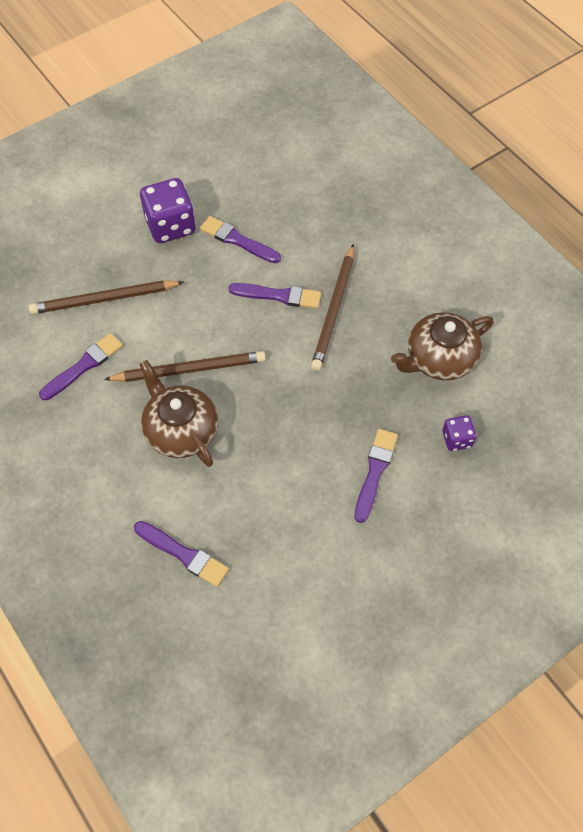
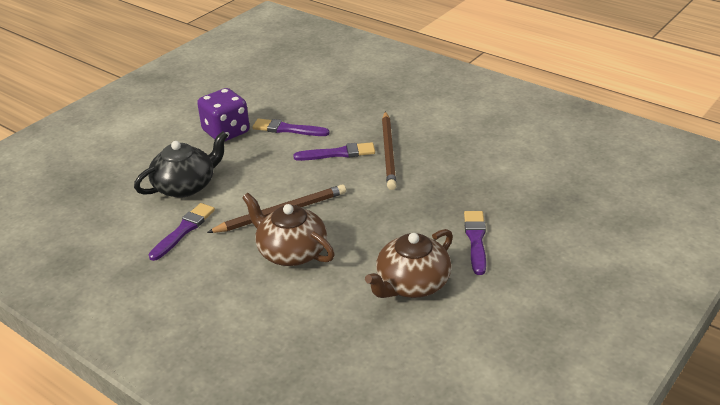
camera: 15 degrees left, 25 degrees down
(104, 299) = (185, 186): brown pencil -> black teapot
(183, 554) = (331, 334): purple brush -> none
(439, 358) = (490, 162): brown teapot -> brown teapot (412, 284)
(457, 439) = (532, 205): purple dice -> none

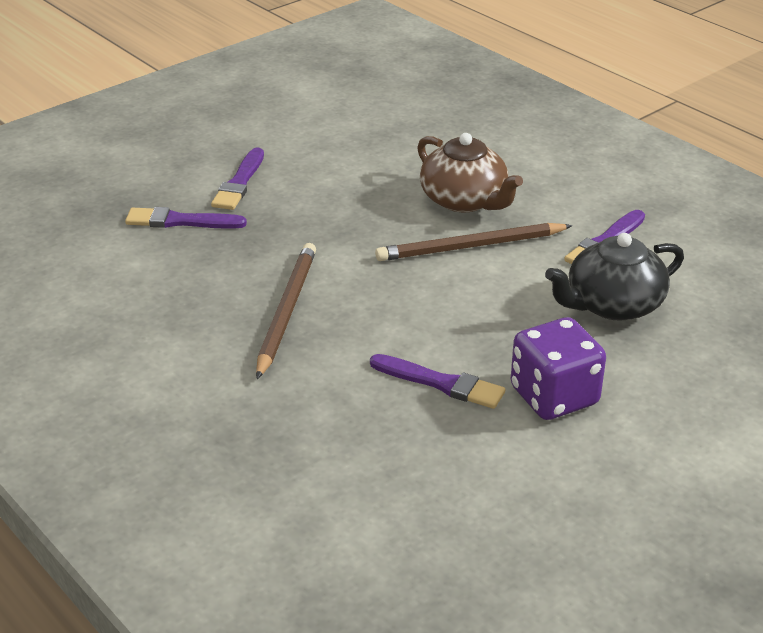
camera: 170 degrees left, 0 degrees up
(338, 153) = (367, 322): purple brush -> purple brush (181, 221)
(412, 284) = (336, 154): brown teapot -> none

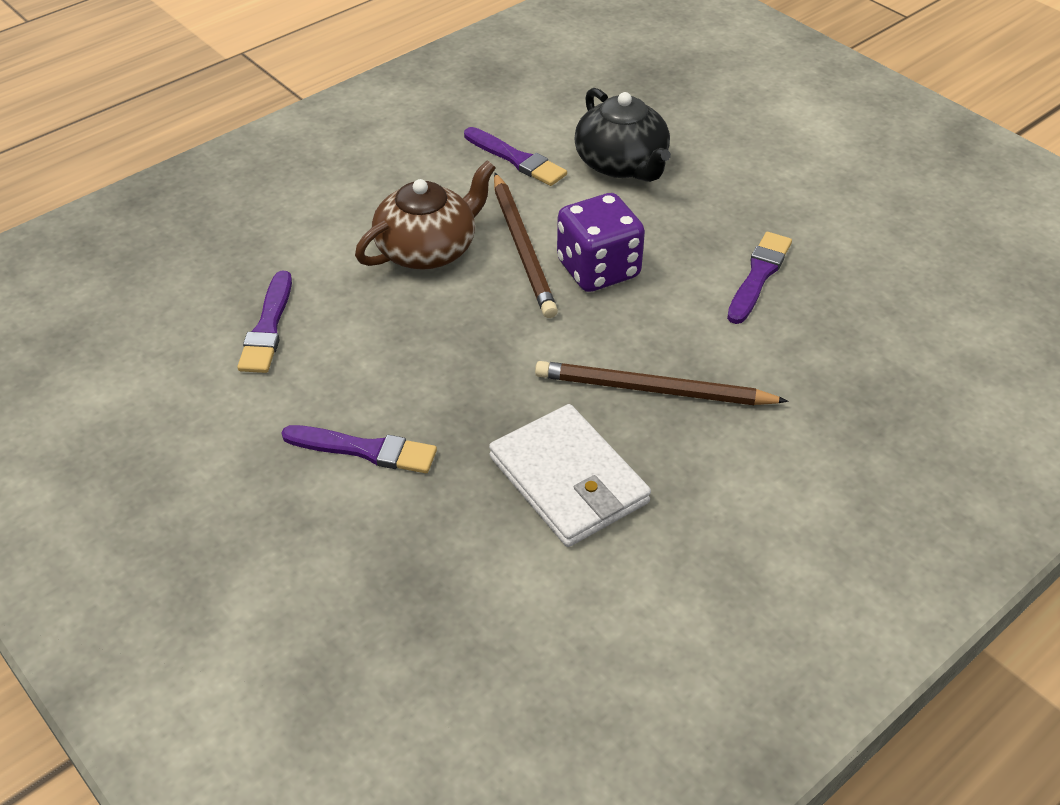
camera: 90 degrees left, 10 degrees up
(181, 221) = (459, 504): purple brush -> purple brush (268, 327)
(194, 267) = (568, 480): none -> white wallet
(554, 396) = (764, 208): purple dice -> purple dice (598, 269)

